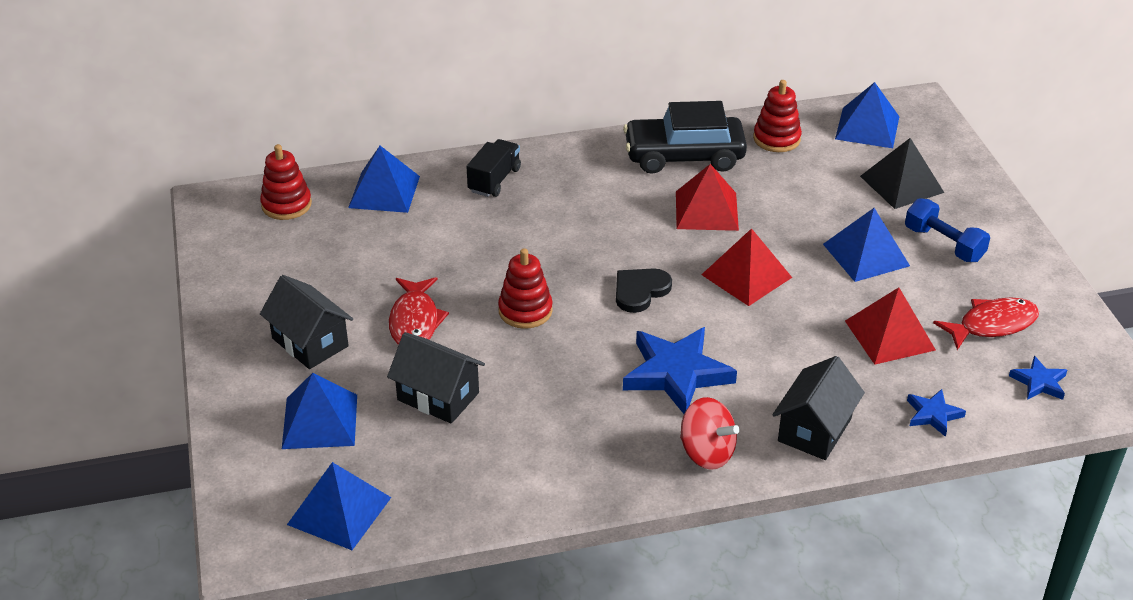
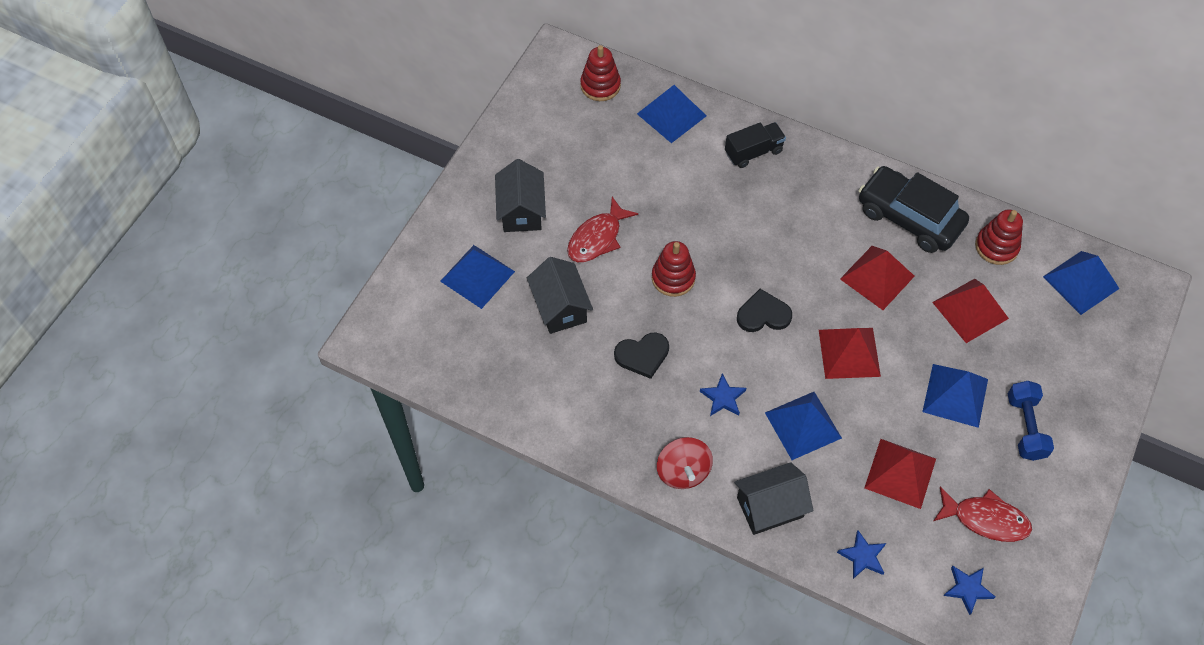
camera: 40 degrees right, 20 degrees up
(339, 510) = (434, 349): blue pyramid -> blue pyramid (803, 425)
(564, 386) = (642, 355): none -> black heart
(677, 374) = (723, 398): blue star -> blue star, size x0.50
(807, 191) = (970, 310): none -> red pyramid
(901, 184) = (1051, 352): black pyramid -> none

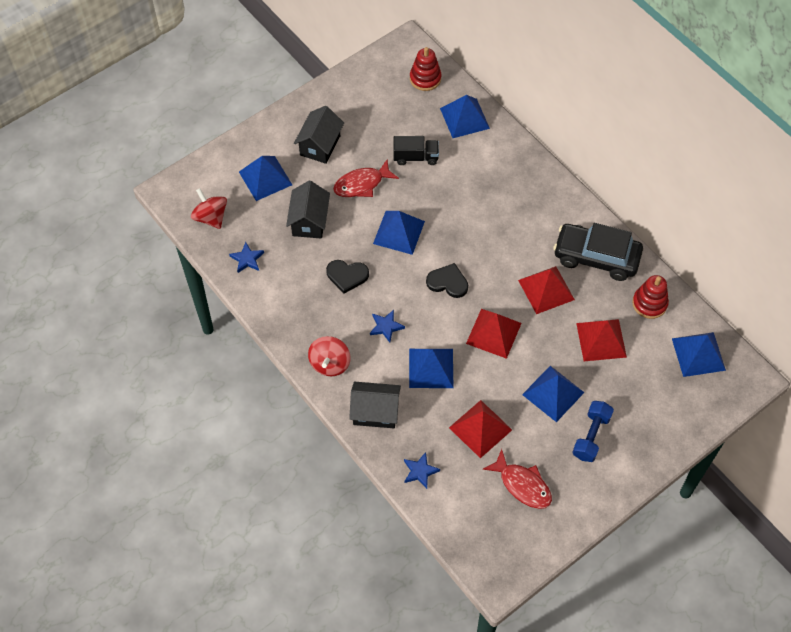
camera: 25 degrees right, 0 degrees up
(437, 351) = (211, 217): none -> red spinning top
(673, 278) = (399, 232): red stacking toy -> blue pyramid
(753, 152) = (508, 167): black truck -> black truck (415, 157)
(909, 217) = (596, 257): black car -> black car turned 45 degrees counterclockwise
(967, 589) = (480, 524): blue star -> blue star (247, 259)

